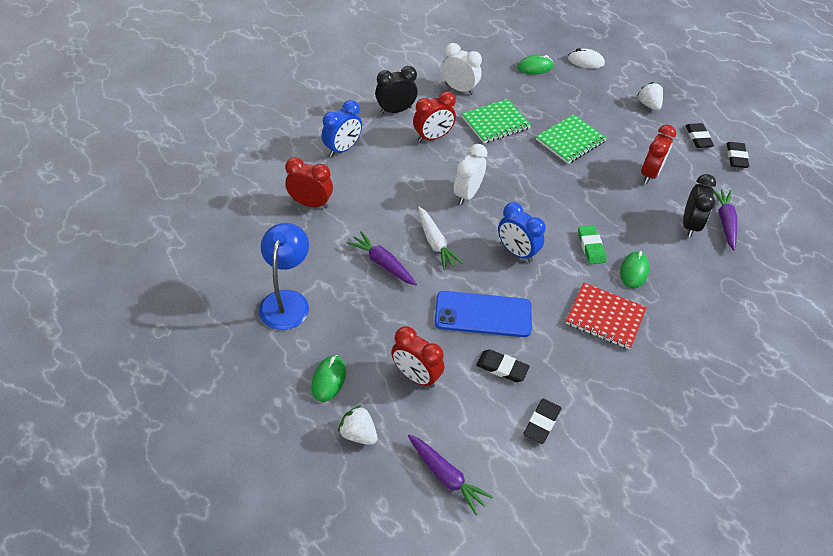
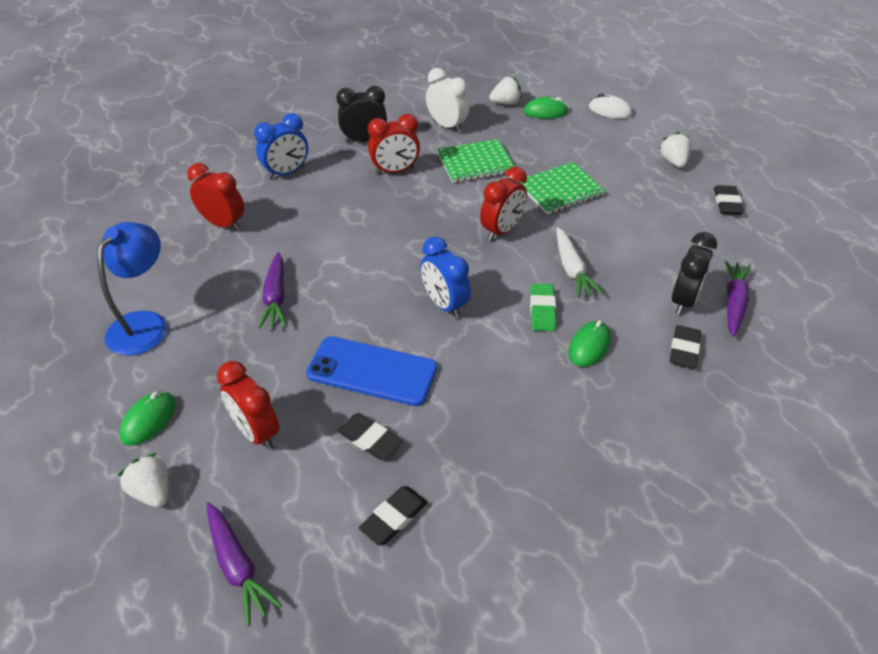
camera: 15 degrees right, 5 degrees down
(383, 263) = (276, 297): purple carrot -> purple carrot turned 150 degrees counterclockwise
(435, 243) = (348, 282): white carrot -> white carrot (572, 269)
(467, 194) = (410, 234): white clock -> none
(499, 62) = (505, 103): none -> white strawberry
(605, 317) = (530, 397): red notebook -> none
(650, 174) = (649, 236): red clock -> red clock (502, 231)
(736, 157) = (772, 229): black eraser -> black eraser (684, 349)

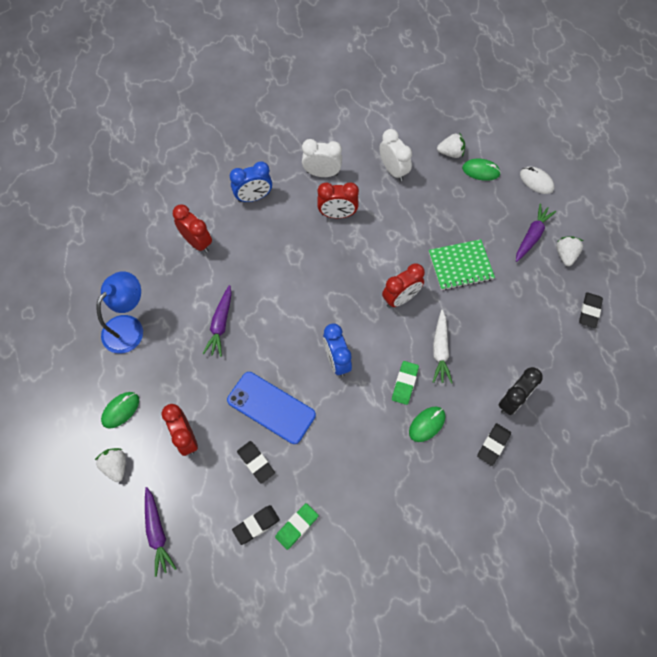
camera: 15 degrees right, 20 degrees up
(364, 140) = (322, 173): black clock -> white clock
(456, 505) = (297, 526): none -> green eraser
(475, 163) = (403, 220): green notebook -> none
(733, 303) = (549, 412): purple carrot -> purple carrot (532, 236)

